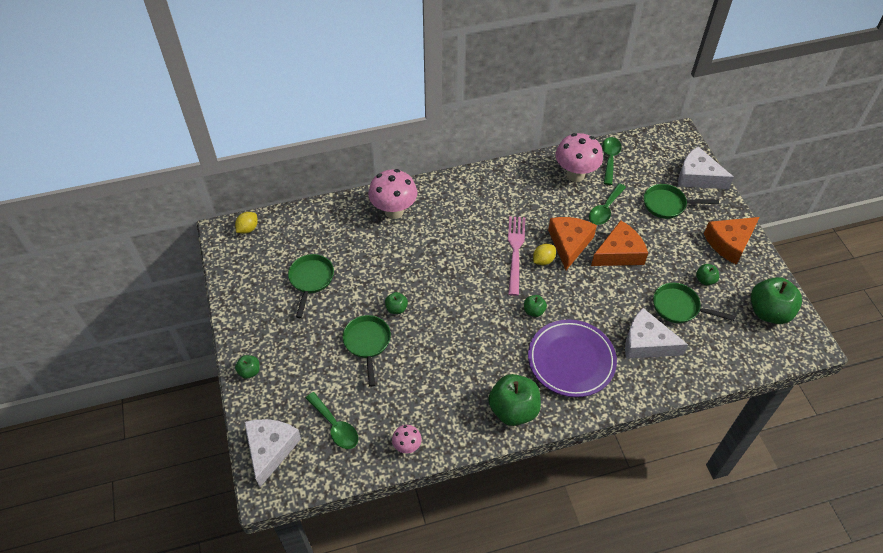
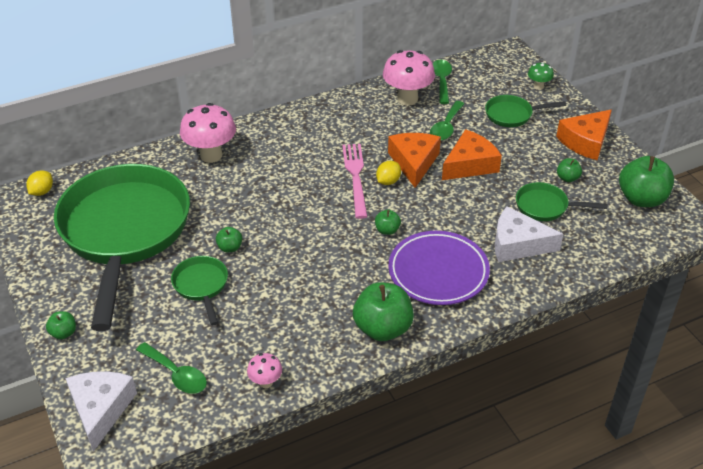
camera: 10 degrees left, 10 degrees down
(311, 280) = (124, 233): green pan -> green pan, size x2.50
(697, 177) = (538, 86): white cheese -> green mushroom

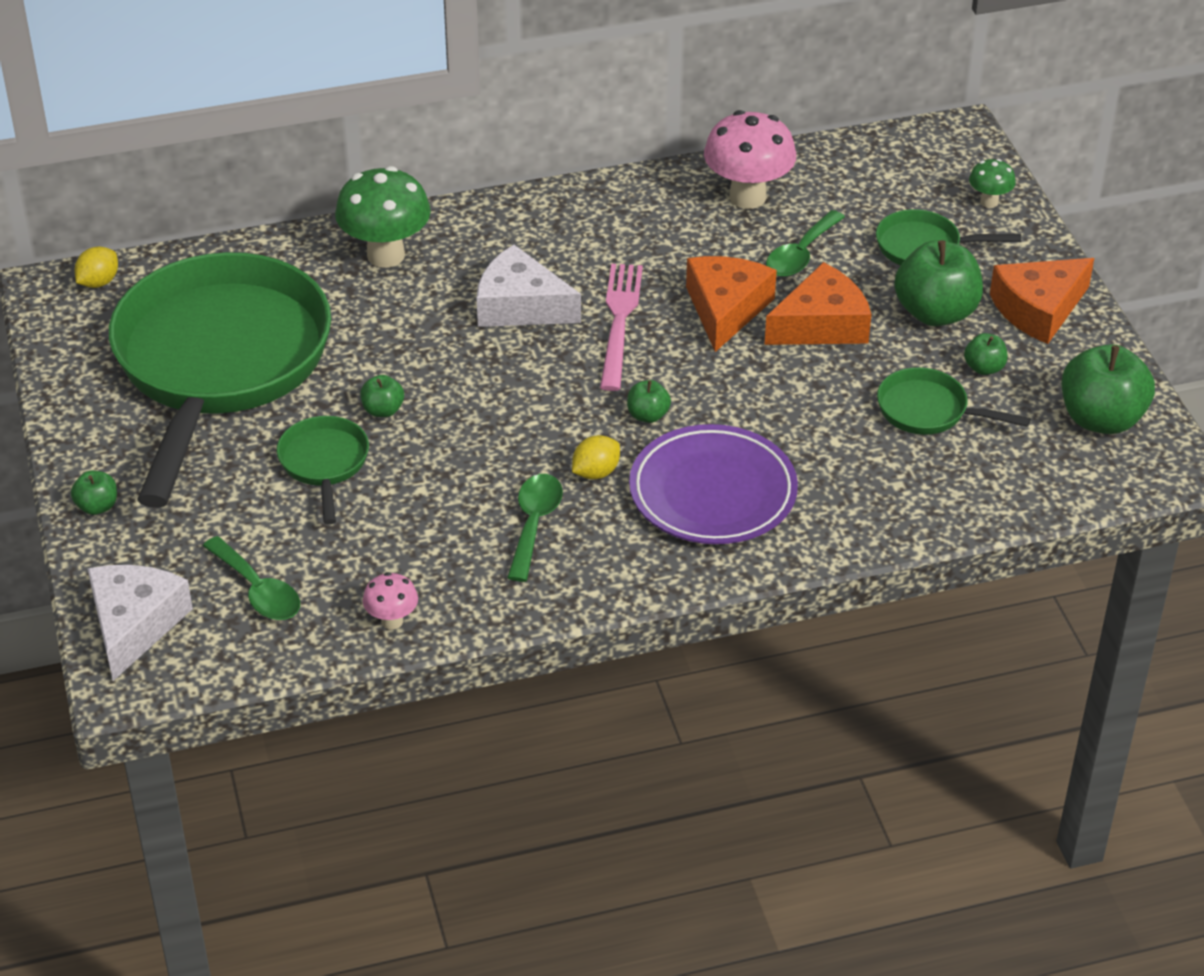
camera: 10 degrees right, 0 degrees up
(211, 155) = (386, 255): pink mushroom -> green mushroom
(383, 328) = (596, 567): green apple -> green apple (935, 313)
(388, 181) = (672, 335): yellow lemon -> yellow lemon (595, 472)
(441, 81) = (818, 172): green spoon -> green spoon (534, 524)
(517, 244) = (860, 466): white cheese -> white cheese (520, 306)

